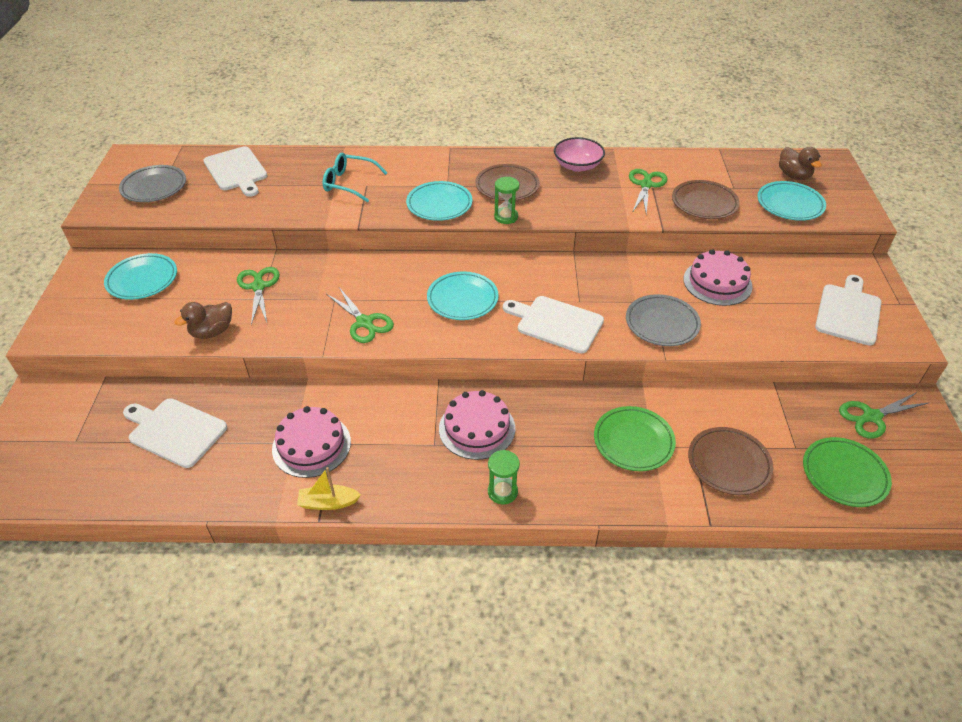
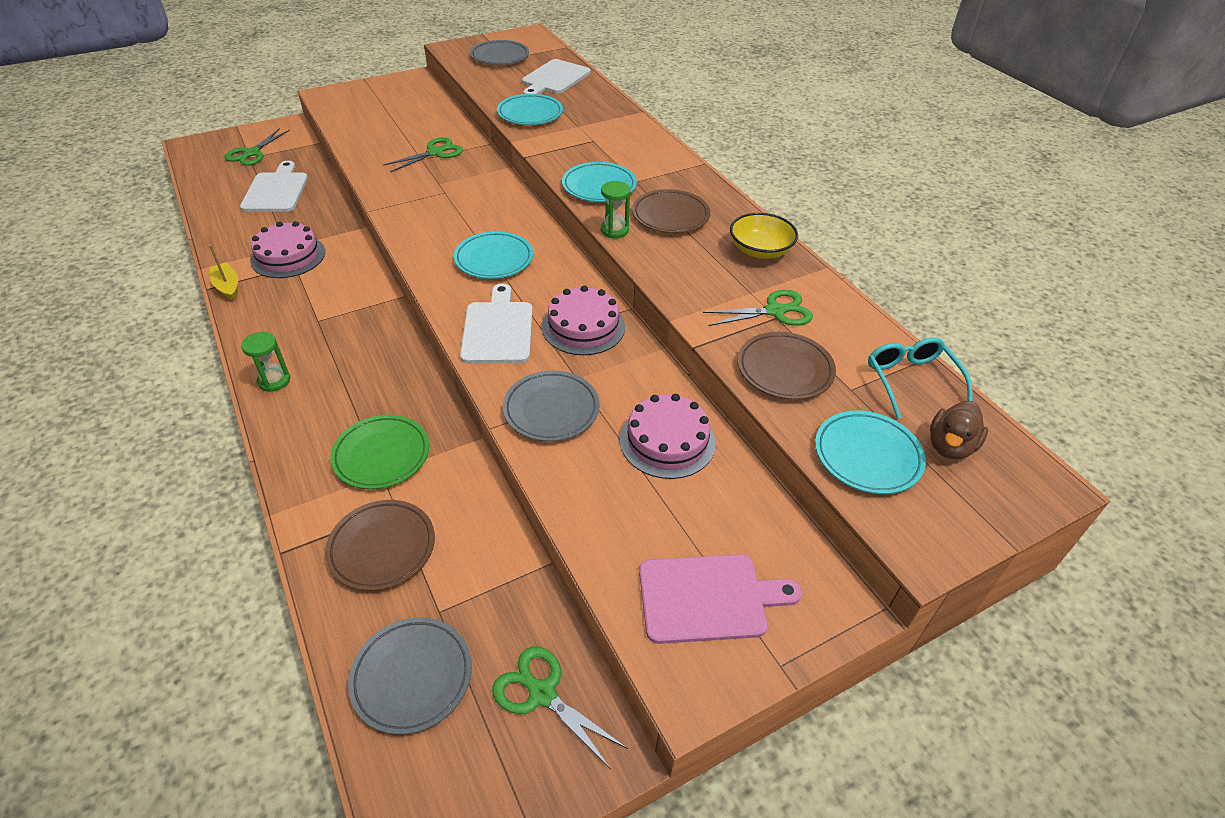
camera: 60 degrees right, 0 degrees up
(142, 280) = (408, 105): turquoise plate -> turquoise plate (530, 114)
(212, 332) = (367, 153): brown duck -> none
(350, 183) = (587, 132): turquoise glasses -> turquoise glasses (911, 381)
(364, 322) = (423, 217): green scissors -> green scissors (252, 153)
(477, 428) = (349, 339): pink cake -> pink cake (583, 327)
(577, 166) = (760, 250): pink bowl -> yellow bowl
(844, 474) = (412, 677): green plate -> grey plate
(848, 312) = (708, 598): white cutting board -> pink cutting board

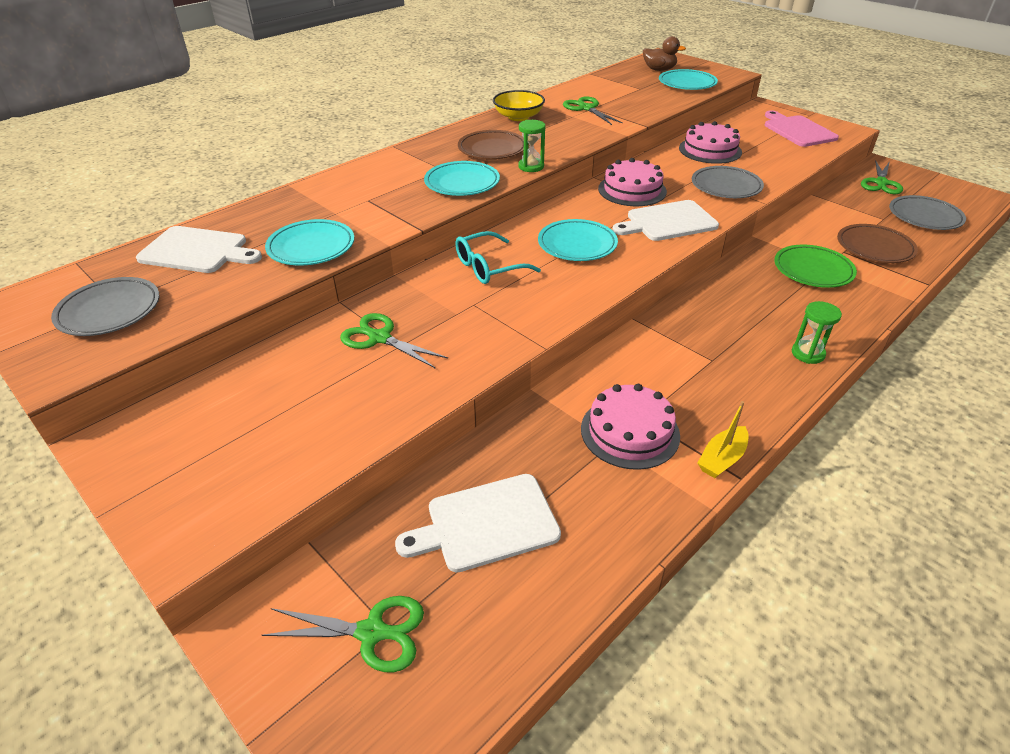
camera: 105 degrees left, 5 degrees down
(785, 370) = (641, 103): brown plate -> none
(911, 381) = (617, 77): turquoise glasses -> turquoise glasses (489, 267)

